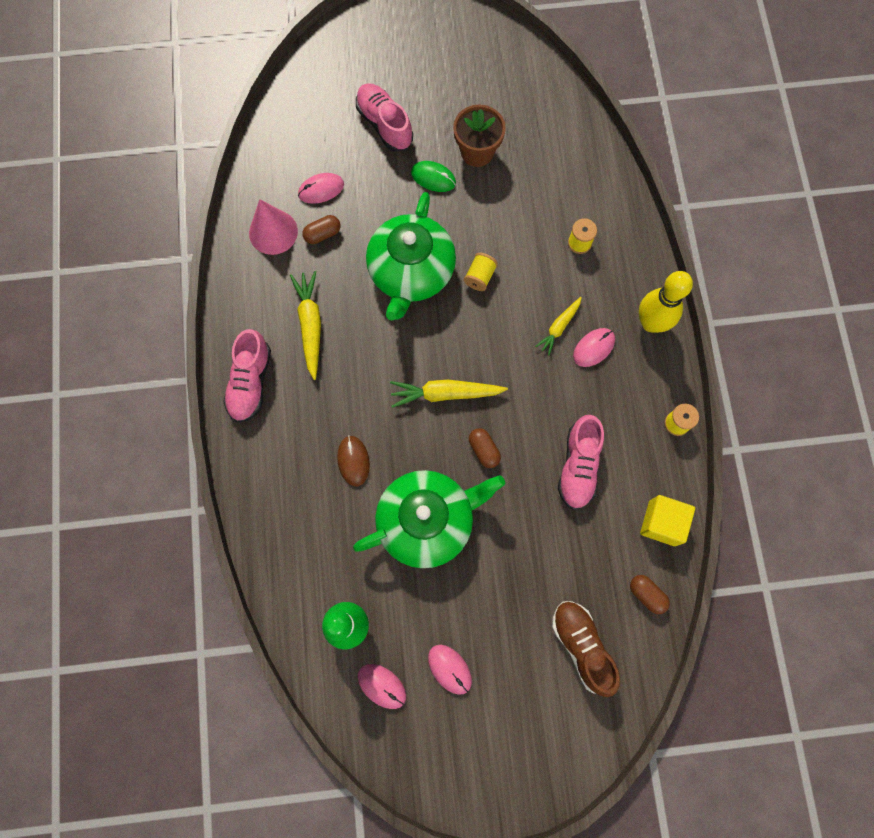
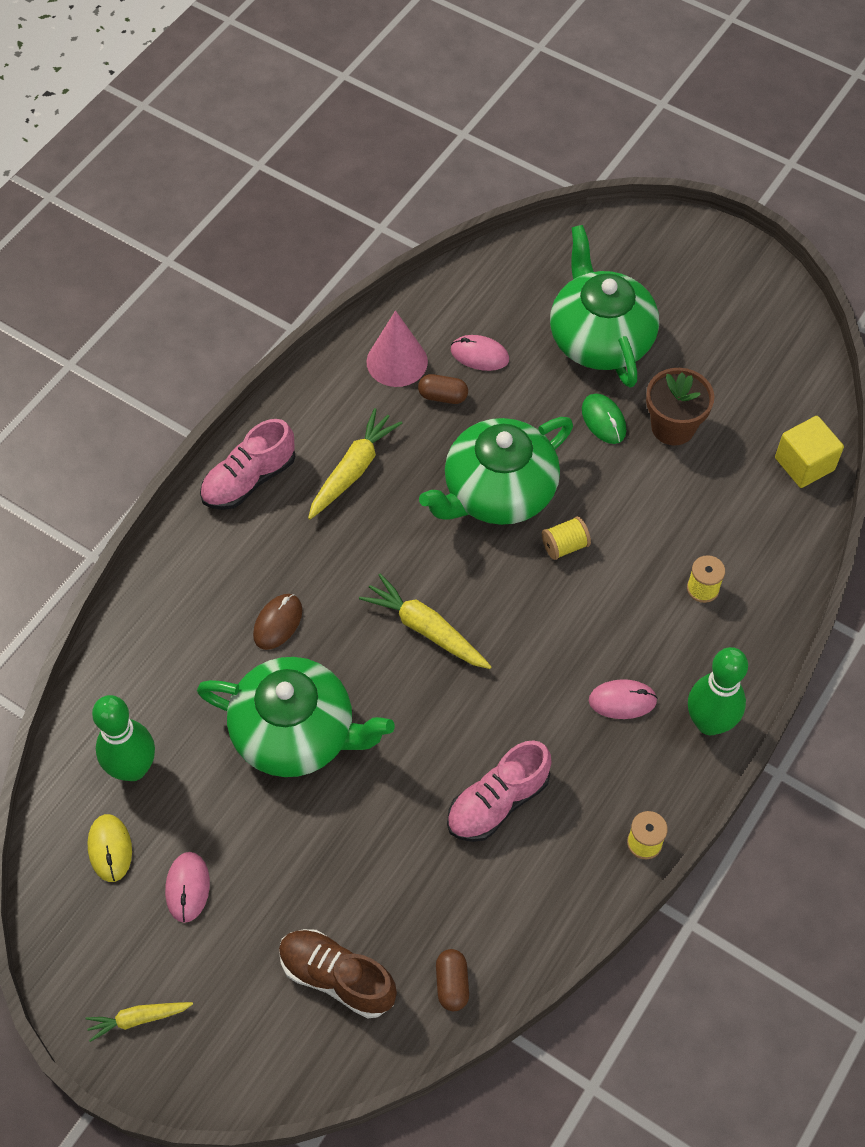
camera: 40 degrees right, 15 degrees down
(382, 686) = (110, 849): pink mouse -> yellow mouse
(384, 124) = (600, 338): pink shoe -> green teapot
(484, 450) = (414, 711): brown capsule -> none
(559, 327) = (603, 653): yellow carrot -> yellow carrot (138, 1019)
(582, 646) = (337, 977): brown shoe -> brown shoe turned 75 degrees counterclockwise
(651, 323) = (709, 723): yellow bowling pin -> green bowling pin
(662, 523) = (535, 927): yellow cube -> yellow cube (804, 464)

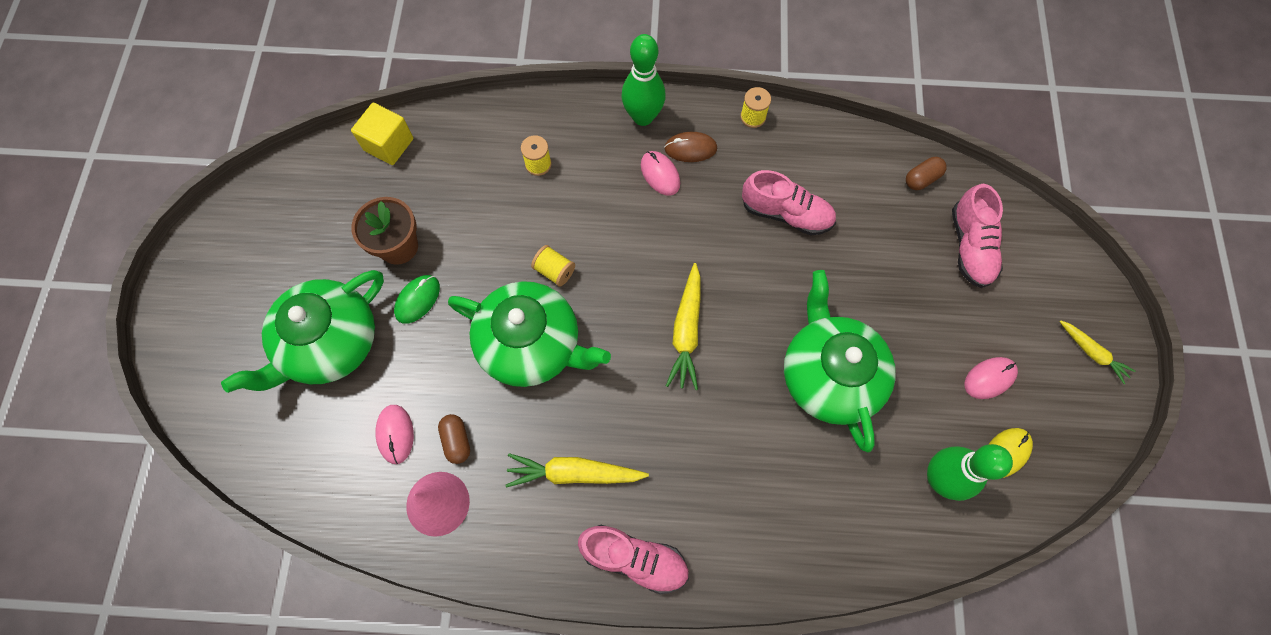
camera: 120 degrees left, 10 degrees up
(278, 623) = (751, 446): brown mouse -> brown mouse (690, 148)
(337, 977) = (970, 246): brown shoe -> pink shoe

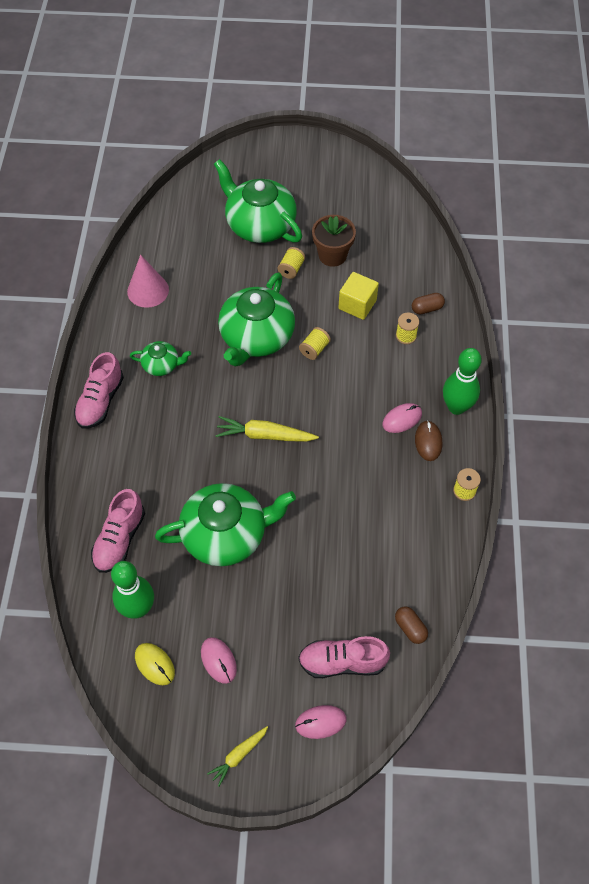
camera: 90 degrees right, 10 degrees down
(389, 144) = (416, 242): yellow cube -> yellow cube (357, 304)
(395, 434) = (195, 265): pink mouse -> pink mouse (320, 722)
(417, 300) = (291, 269): green mouse -> yellow spool
(457, 441) = (188, 298): brown capsule -> brown capsule (427, 308)
(574, 473) = (161, 365): yellow carrot -> green teapot
(786, 214) = (369, 511): pink shoe -> pink shoe (120, 539)

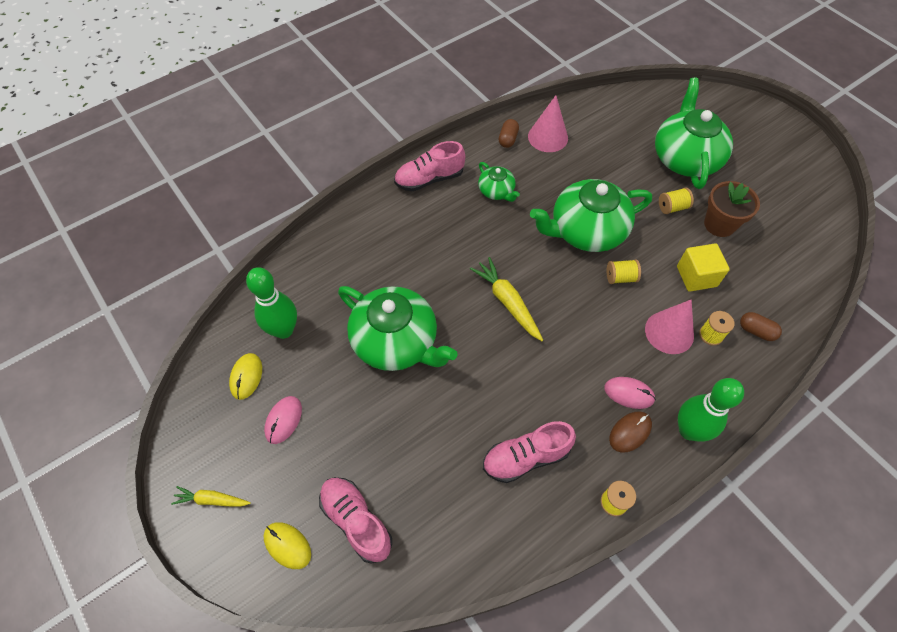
camera: 50 degrees right, 0 degrees up
(120, 539) = (330, 275): pink shoe -> pink shoe (526, 457)
(320, 722) = (287, 545): pink mouse -> yellow mouse
(381, 357) = (669, 332): none -> pink cone
(410, 628) = (435, 557): brown capsule -> brown capsule (508, 139)

